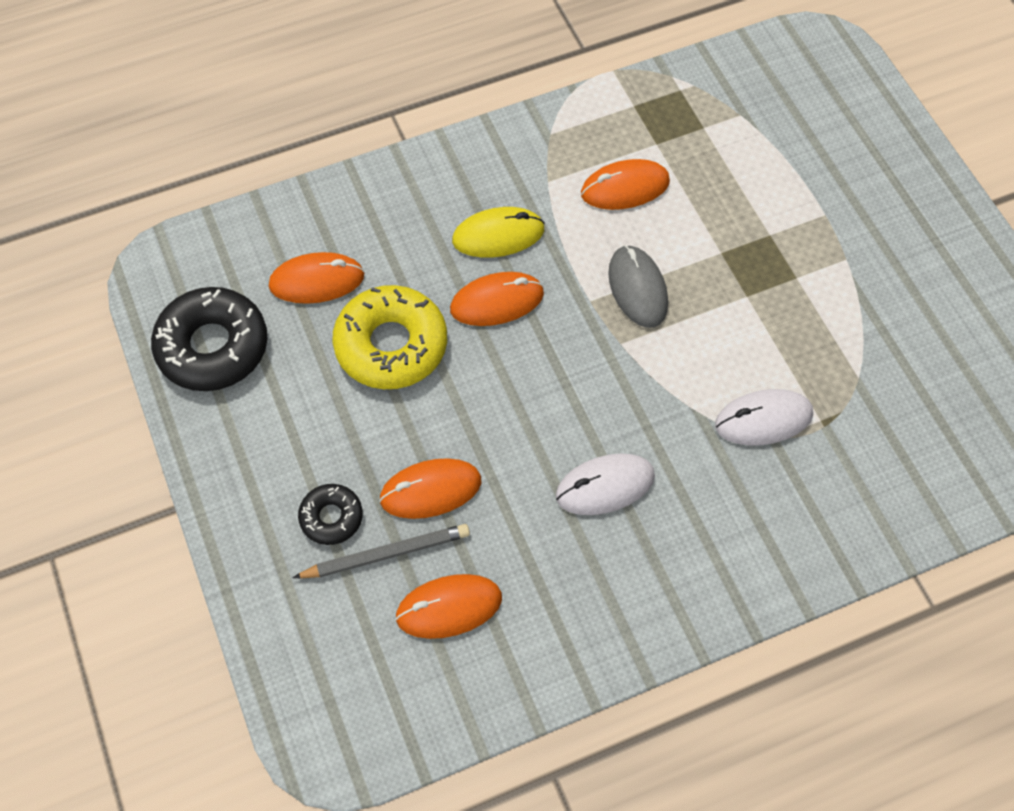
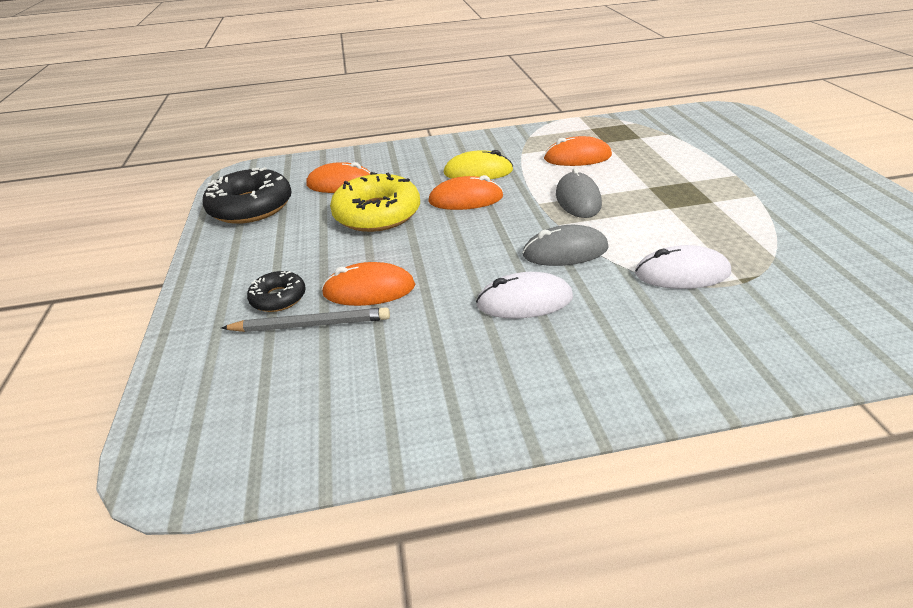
camera: 15 degrees right, 25 degrees down
(449, 607) = (348, 367): orange mouse -> none
(636, 396) = (565, 251): none -> grey mouse

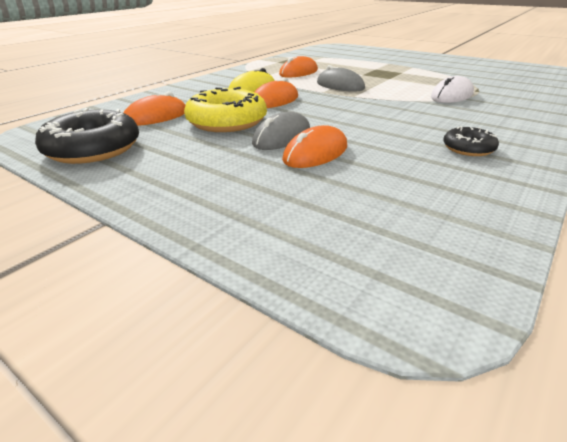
camera: 45 degrees left, 5 degrees down
(278, 298) = (256, 182): black donut -> black donut (468, 148)
(311, 325) = (319, 183): grey pencil -> none
(524, 301) = (415, 126): white mouse -> none
(565, 251) = (384, 104): grey mouse -> grey mouse (282, 137)

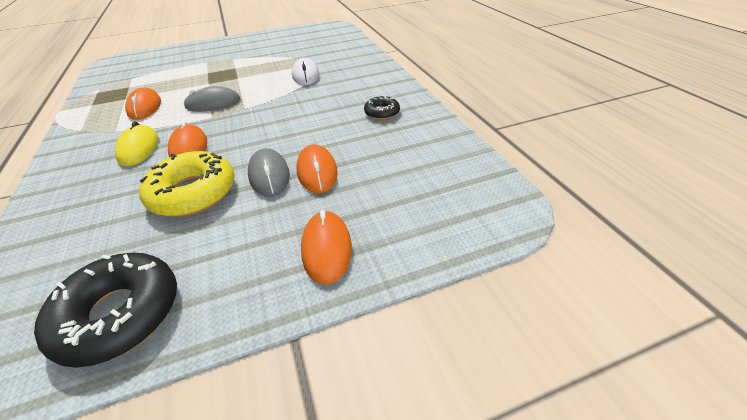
camera: 55 degrees left, 10 degrees up
(156, 117) = (103, 237): orange mouse -> orange mouse (326, 248)

